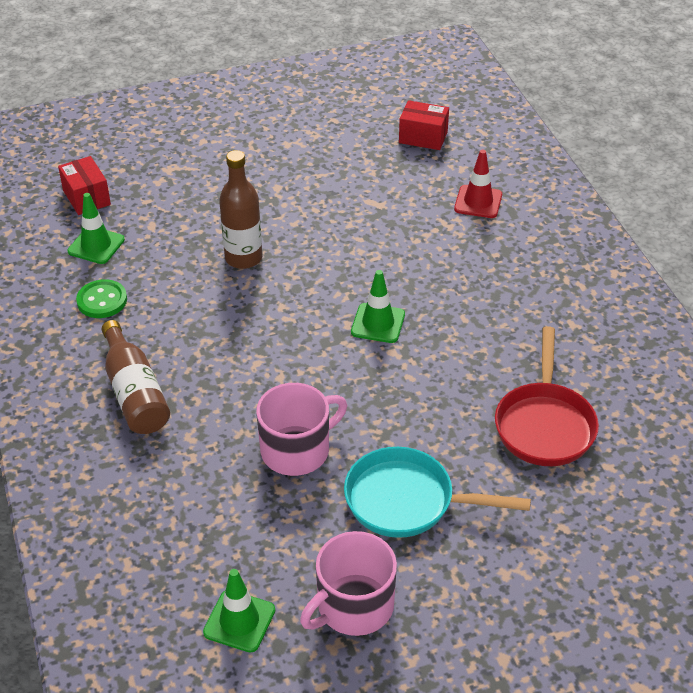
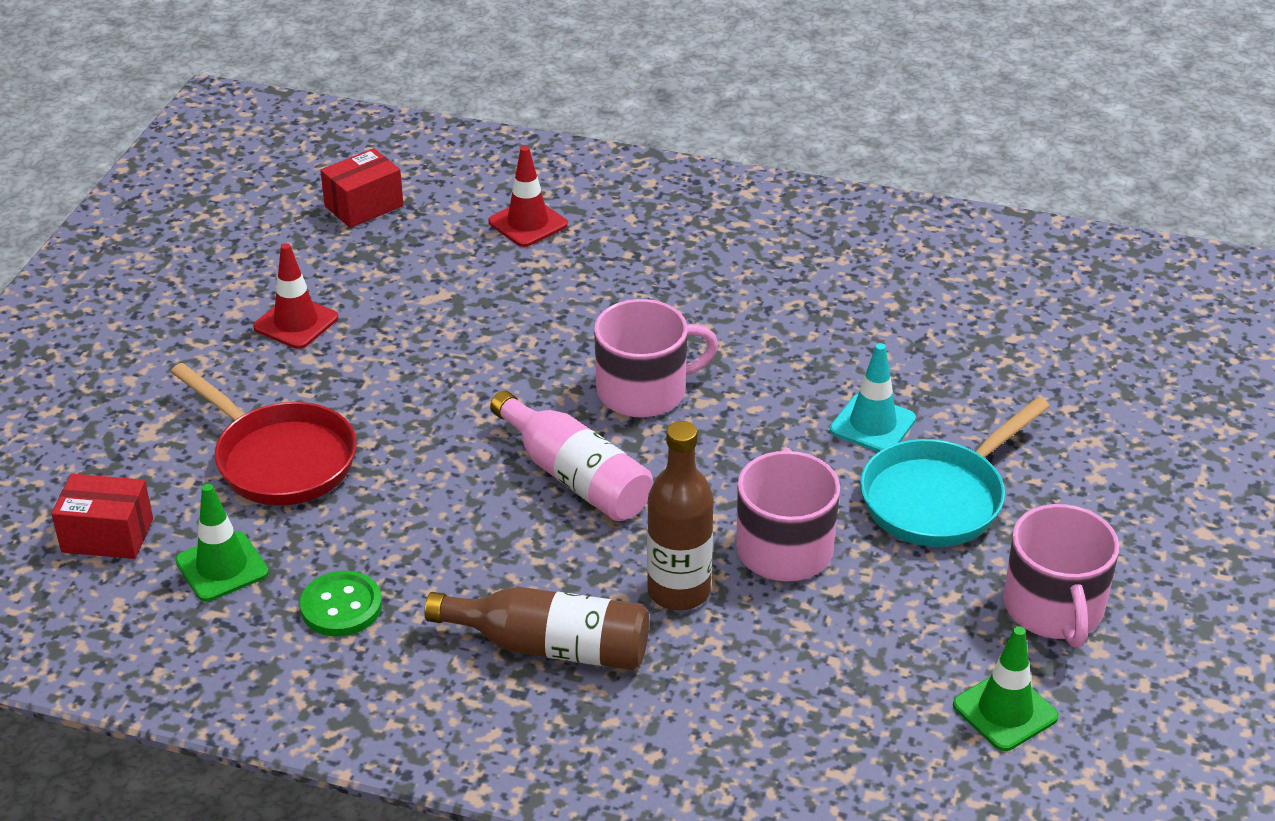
camera: 55 degrees left, 5 degrees down
(243, 258) = (408, 445): brown bottle -> brown bottle (678, 591)
(277, 333) = (575, 477): none -> pink bottle
(301, 168) = (296, 322): none -> red traffic cone
(378, 323) = (644, 391): green traffic cone -> pink mug
(447, 437) = (872, 424): none -> turquoise traffic cone
(544, 424) = (918, 349): red pan -> red pan (279, 459)

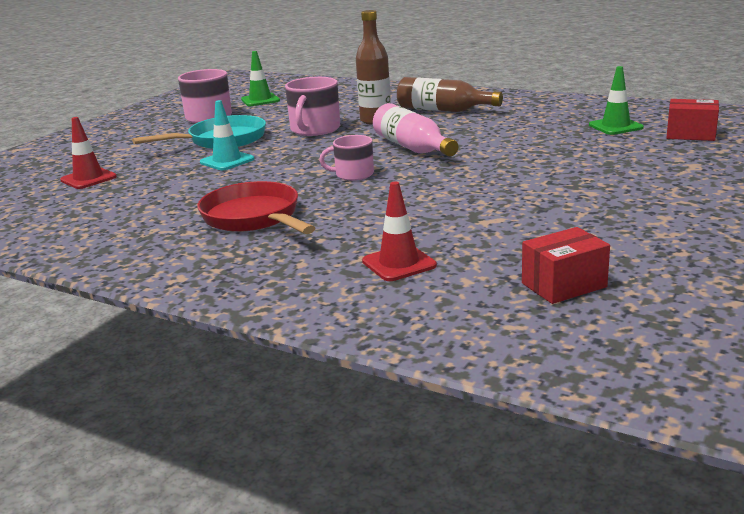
camera: 165 degrees left, 15 degrees down
(279, 459) = (596, 155): red pan -> red pan (254, 218)
(296, 322) = (607, 210): red traffic cone -> red traffic cone (88, 178)
(341, 606) = (546, 118): green button -> none
(644, 391) = (353, 174): pink mug -> pink mug, size x0.64

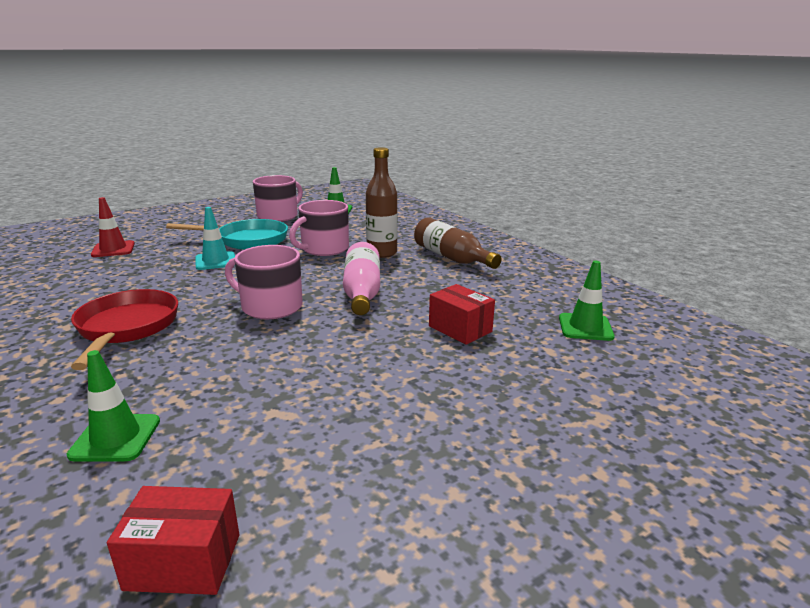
camera: 25 degrees right, 0 degrees up
(353, 174) = (270, 306): pink mug -> pink mug, size x1.57
(399, 263) = (115, 438): red traffic cone -> green traffic cone
(690, 134) = (657, 367): red box -> red box (460, 329)

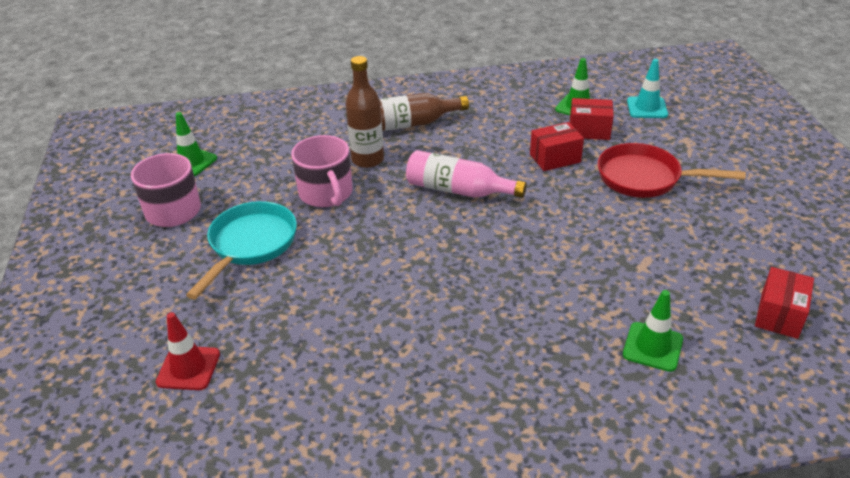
camera: 65 degrees left, 15 degrees up
(126, 328) = (460, 347): red pan -> red pan (645, 178)
(215, 261) = (307, 276): turquoise traffic cone -> turquoise traffic cone (647, 108)
(270, 306) = (460, 248): pink mug -> none
(541, 341) = (589, 130): none -> red box

